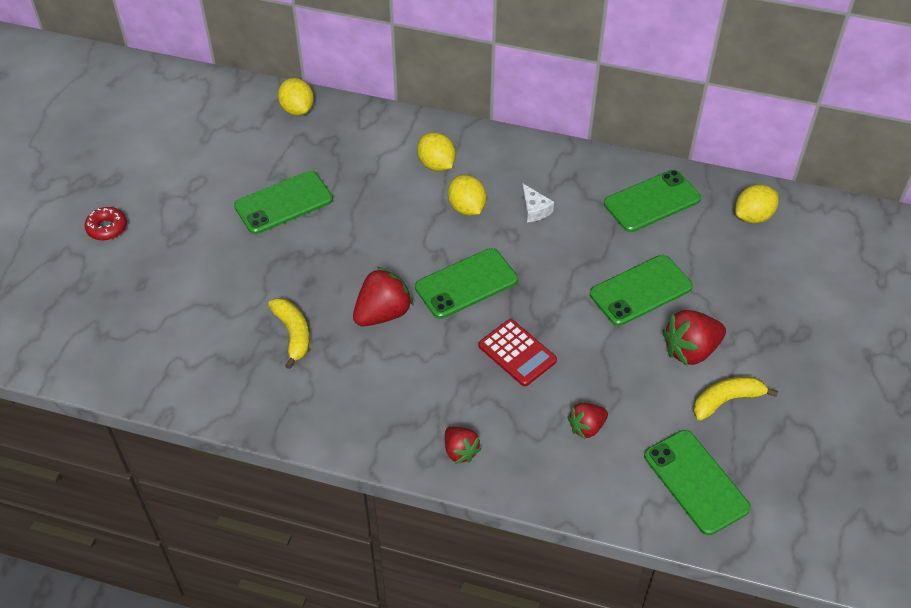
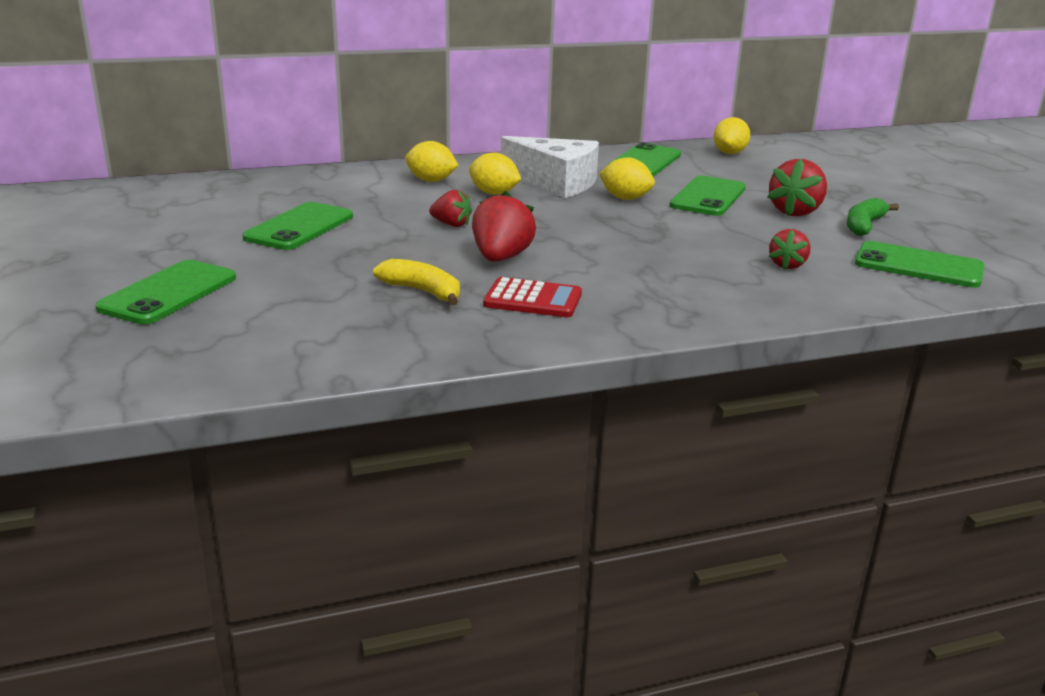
camera: 35 degrees left, 25 degrees down
(107, 228) = (88, 285): red donut -> none
(297, 109) = (243, 182): yellow lemon -> yellow lemon (625, 198)
(460, 451) = (704, 308): red strawberry -> red strawberry (451, 224)
(466, 284) = (556, 226): green phone -> green phone (168, 293)
(517, 353) = (662, 247): red calculator -> red calculator (533, 299)
(534, 210) = (556, 183): white cheese -> white cheese, size x2.33
(726, 400) = (864, 226): yellow banana -> green banana

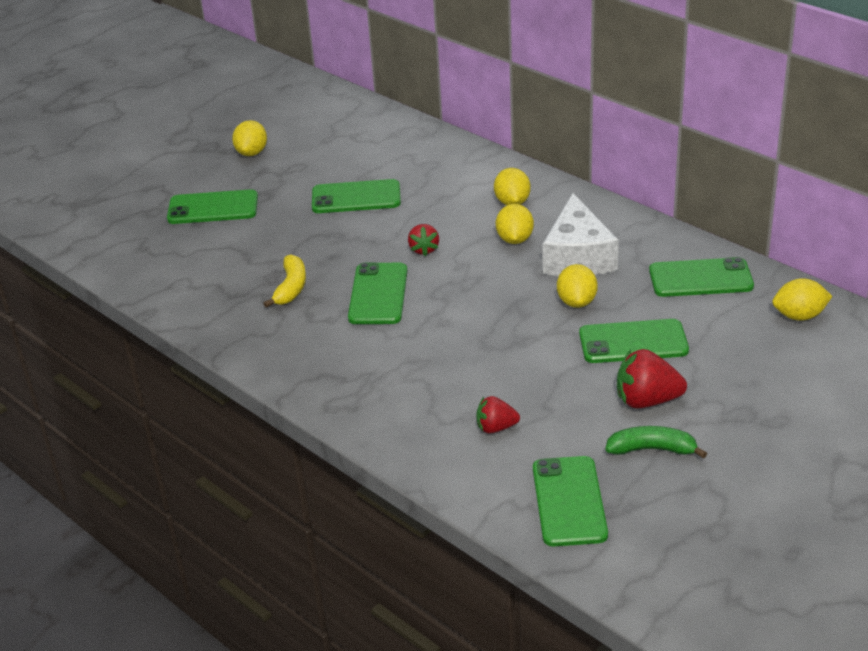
camera: 65 degrees right, 10 degrees up
(91, 249) = (252, 153): none -> yellow lemon
(501, 258) = (378, 294): red strawberry -> green phone
(533, 299) = (316, 333): red calculator -> none

